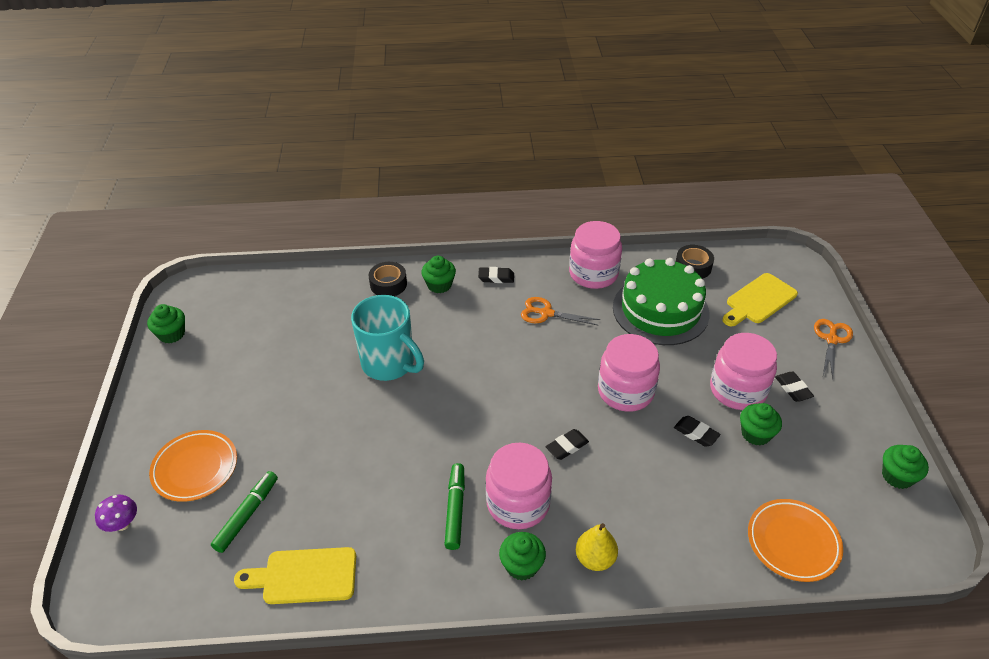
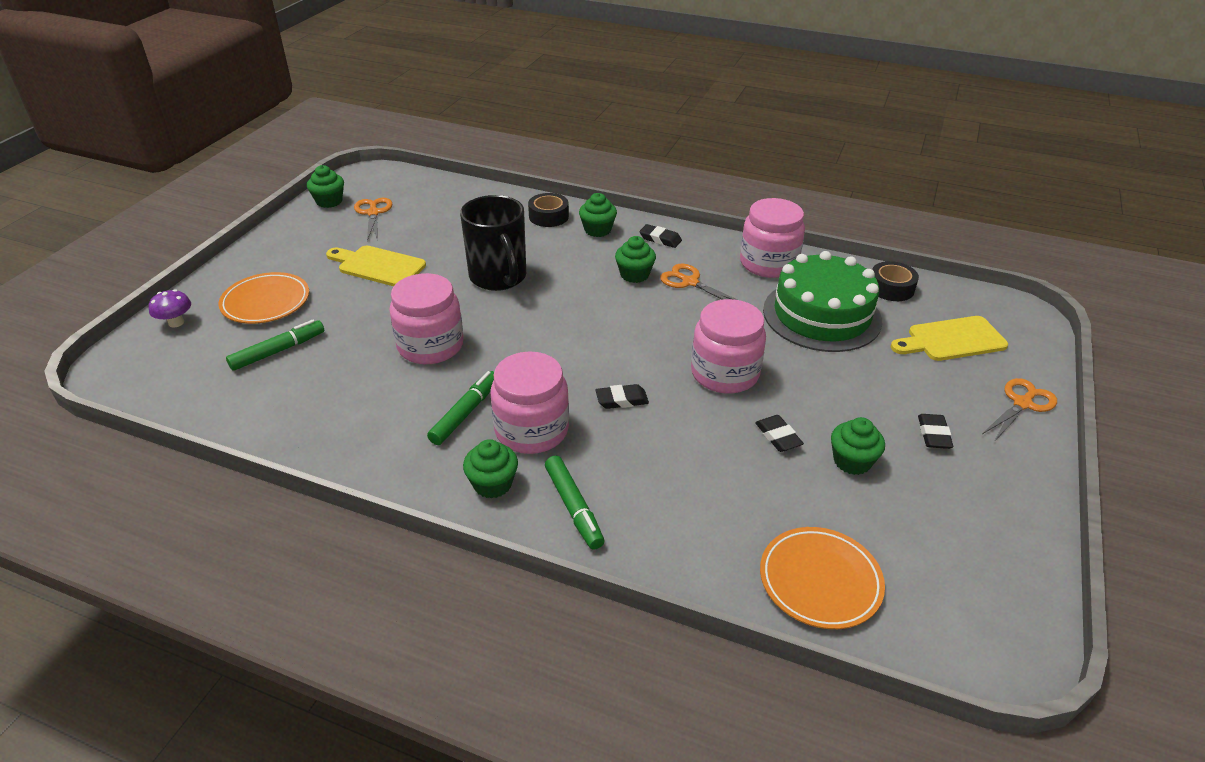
camera: 25 degrees right, 5 degrees down
(225, 333) = (373, 213): none -> orange scissors
(304, 576) = (286, 415): yellow cutting board -> yellow cutting board (378, 266)
(389, 364) = (499, 277): turquoise mug -> black mug
(595, 559) = (573, 507): yellow pear -> green marker
(737, 390) = (860, 414): pink jar -> pink jar (430, 346)
(897, 476) = (1014, 567): green cupcake -> green cupcake (634, 275)

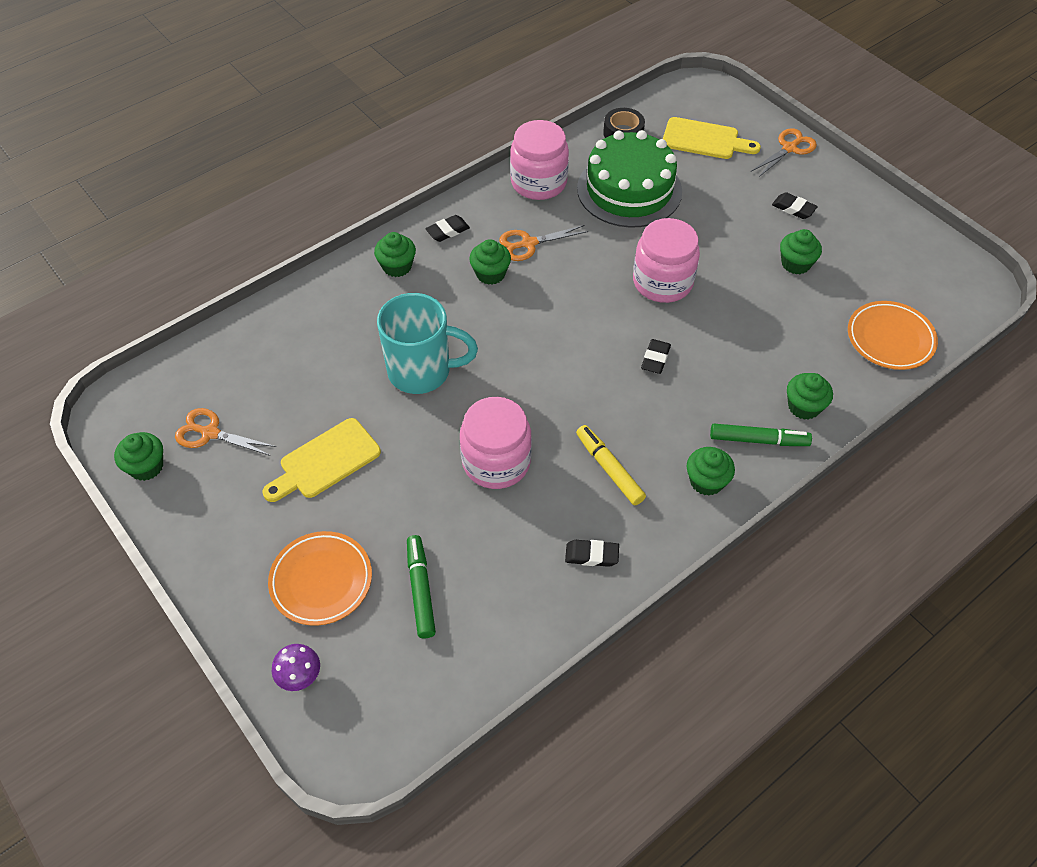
camera: 60 degrees left, 15 degrees up
(465, 413) = (609, 469): green marker -> yellow marker
(499, 277) = (422, 371): black mug -> turquoise mug
(531, 430) = (657, 432): pink jar -> none
(548, 216) = (342, 291): black tape -> none
(648, 531) = (804, 406): none -> green cupcake
(778, 436) = (749, 289): black eraser -> black eraser (591, 555)
(951, 340) = (704, 140): yellow cutting board -> yellow cutting board turned 90 degrees counterclockwise
(1022, 403) = (789, 148): orange scissors -> orange scissors turned 60 degrees clockwise

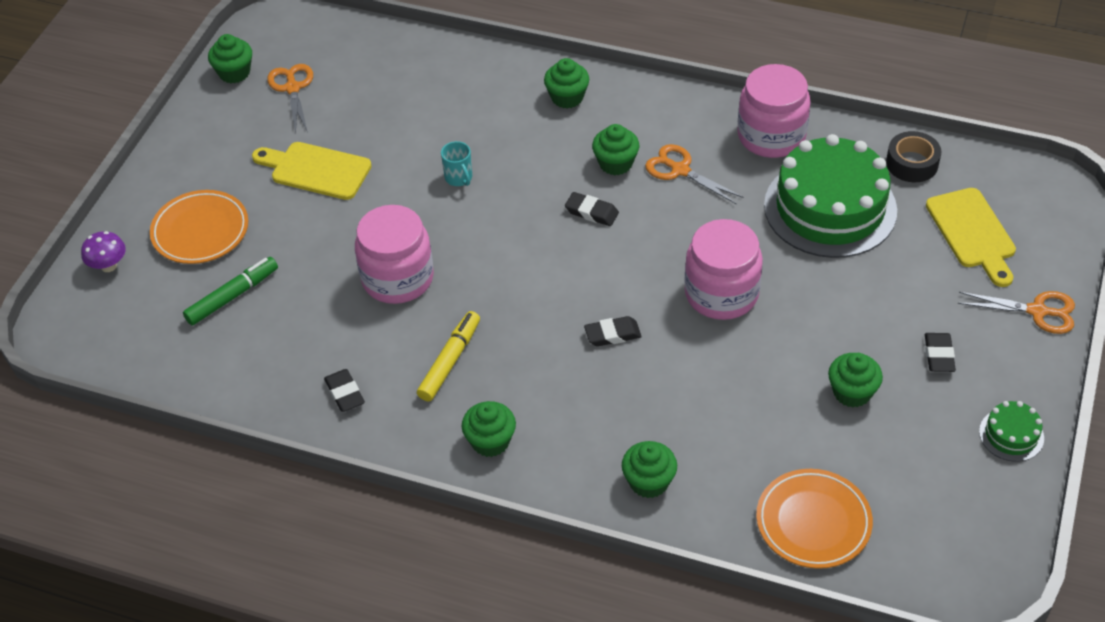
camera: 60 degrees right, 5 degrees down
(422, 371) = (459, 178): turquoise mug -> turquoise mug, size x0.42
(447, 231) = (643, 107): black eraser -> black eraser (591, 212)
(758, 440) = (574, 461): green marker -> none
(877, 212) = (1011, 435): none -> green cake

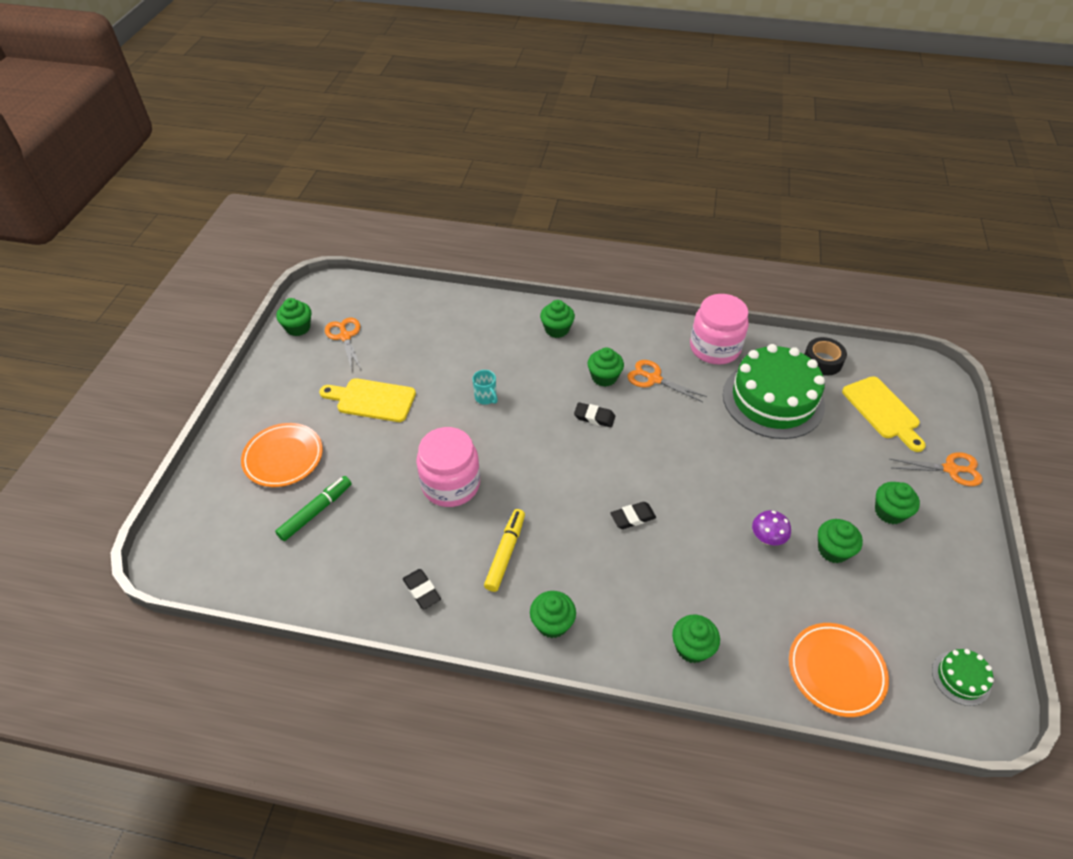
camera: 10 degrees left, 0 degrees up
(108, 266) = (208, 494): purple mushroom -> purple mushroom (767, 538)
(721, 294) = (709, 475): pink jar -> none
(938, 355) = (889, 512): black eraser -> green cupcake
(1011, 435) = (966, 575): green cake -> green cake (960, 678)

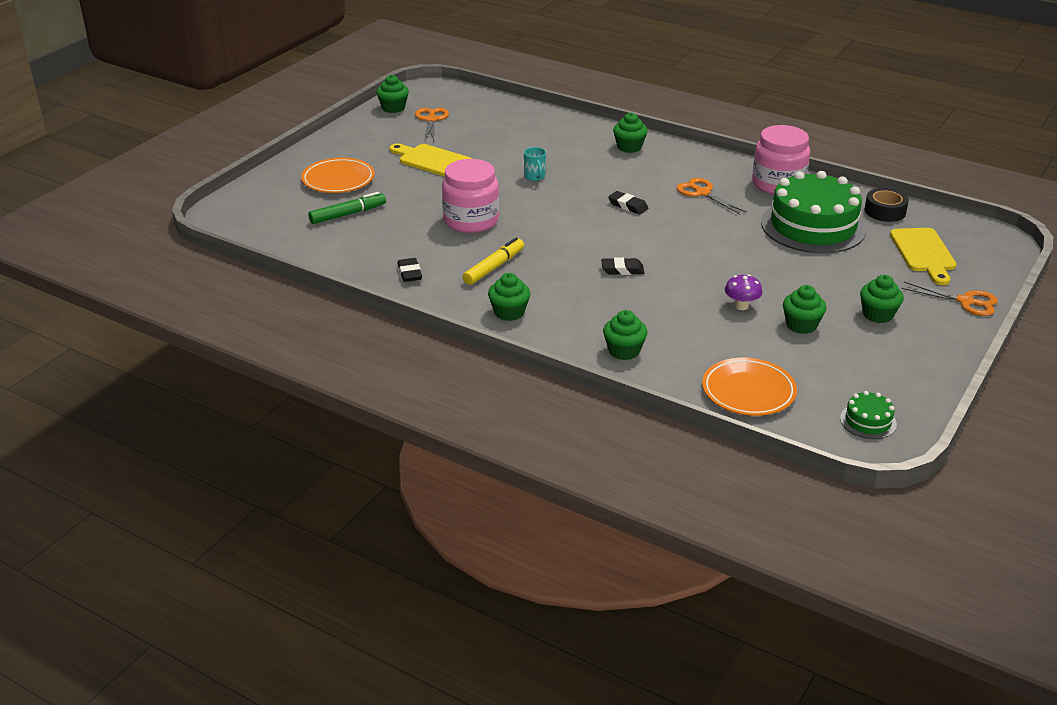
camera: 20 degrees right, 15 degrees down
(604, 377) = (654, 184): green cupcake -> none

